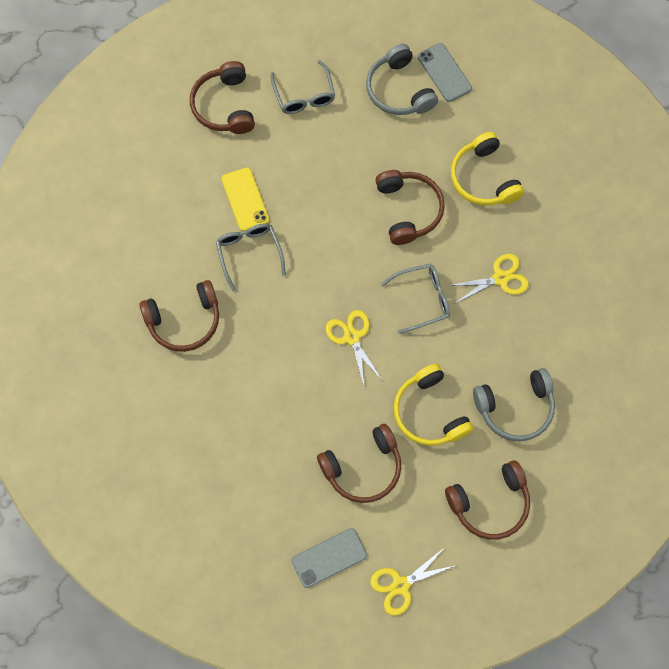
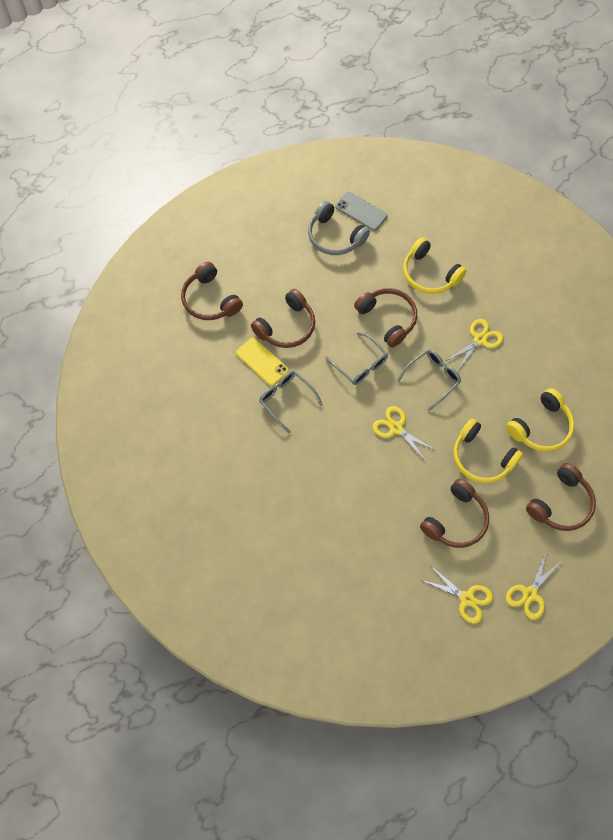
camera: 25 degrees left, 5 degrees down
(184, 321) = (263, 471): brown headphones -> brown headphones (287, 327)
(304, 95) = (266, 268): grey glasses -> grey glasses (360, 364)
(329, 558) = (467, 598): grey phone -> yellow scissors
(515, 408) = (541, 427): grey headphones -> yellow headphones

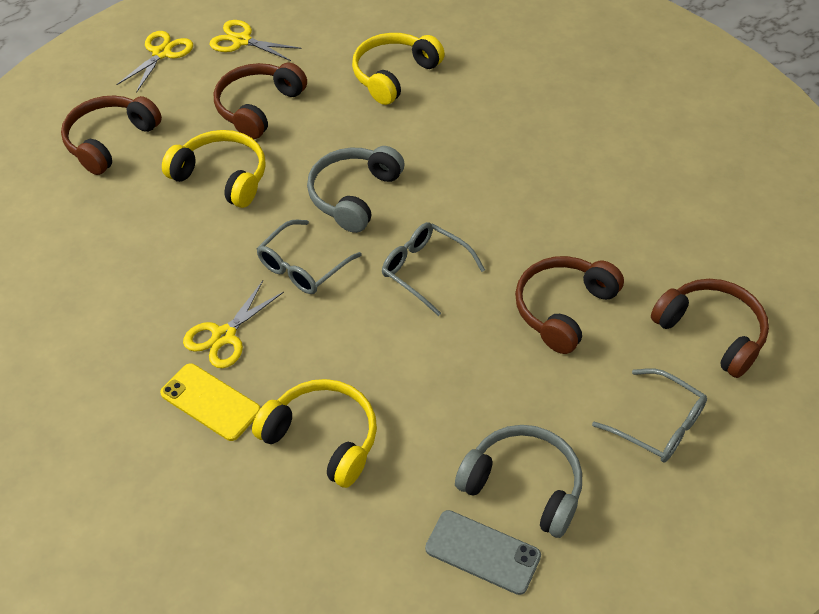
camera: 170 degrees right, 15 degrees down
(262, 362) = (585, 252): yellow phone -> yellow phone (210, 402)
(286, 400) = (528, 208): grey glasses -> grey glasses (658, 425)
(388, 319) = (390, 346): brown headphones -> none
(396, 428) = (353, 195): yellow scissors -> grey headphones
(541, 427) = (128, 225): yellow headphones -> yellow headphones (393, 75)

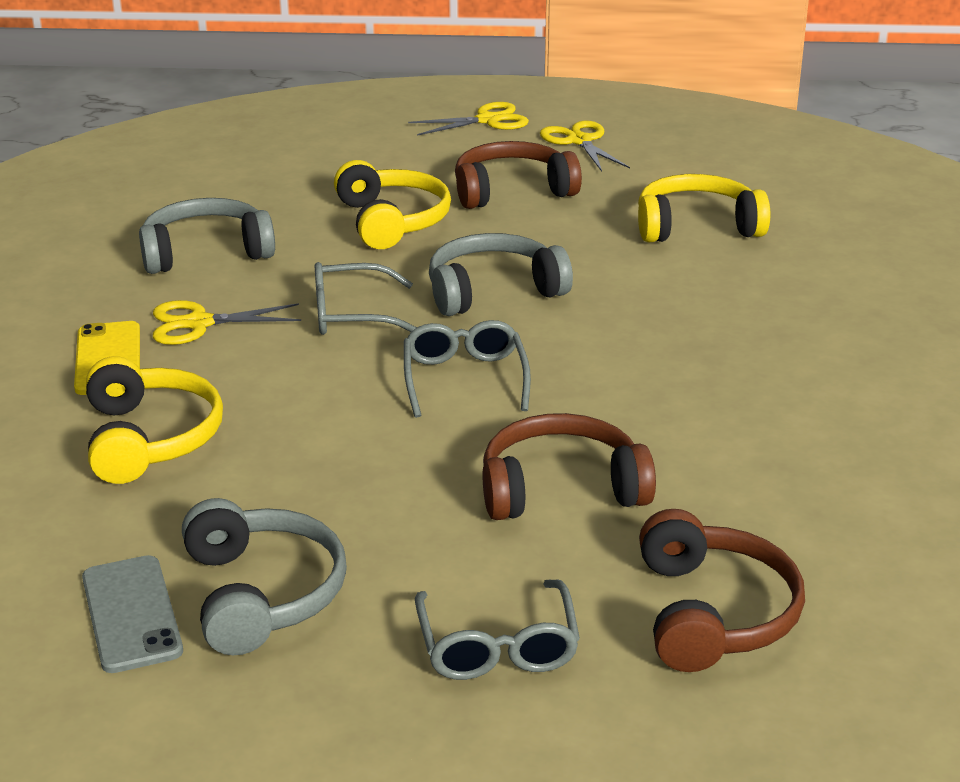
camera: 45 degrees right, 20 degrees down
(110, 141) = (339, 156): brown headphones -> none
(143, 277) = (206, 252): none -> grey headphones

